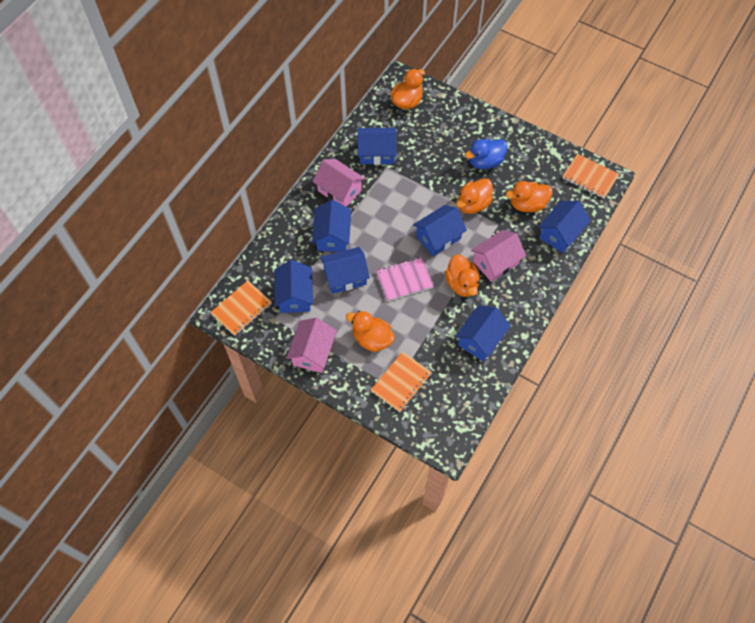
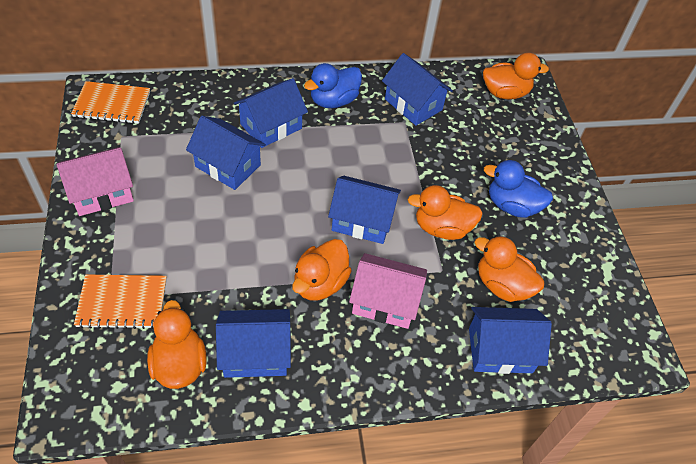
camera: 45 degrees right, 10 degrees down
(295, 296) = (165, 137): blue house -> none
(339, 190) = (333, 101): pink house -> blue duck
(372, 339) = (163, 237): orange duck -> orange duck (179, 364)
(404, 280) = (272, 222): pink notebook -> none
(590, 177) = (619, 332): orange notebook -> none

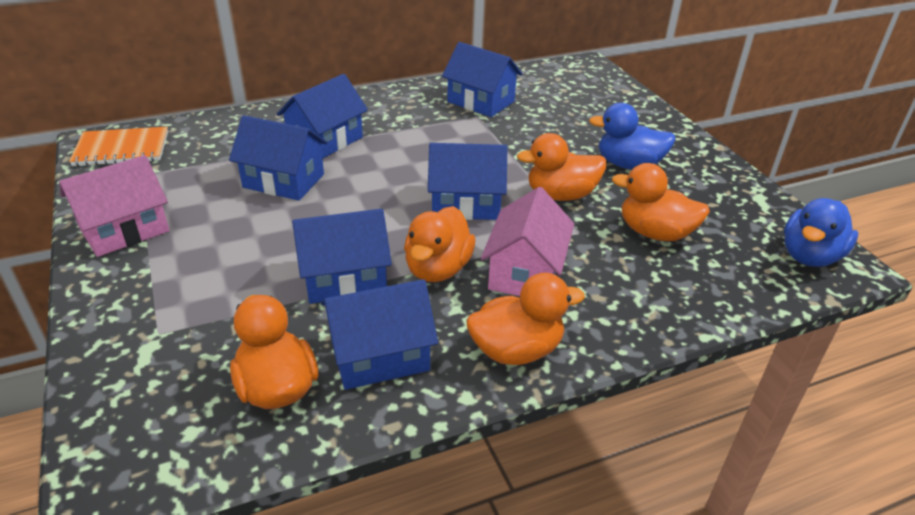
camera: 10 degrees left, 15 degrees down
(122, 303) = (177, 335): orange notebook -> none
(333, 101) = (391, 110): blue duck -> blue duck (809, 256)
(385, 302) = (525, 272): pink house -> pink house turned 75 degrees counterclockwise
(500, 350) = (685, 293): blue house -> blue house (344, 278)
(505, 93) = (574, 80): orange duck -> orange duck (516, 350)

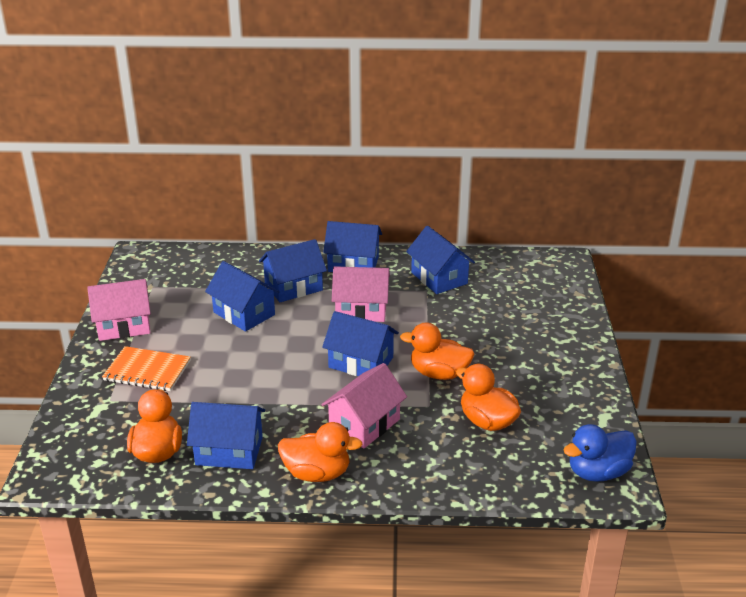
camera: 25 degrees right, 5 degrees down
(122, 149) = (151, 263): orange notebook -> orange notebook (147, 371)
(344, 278) = (240, 395): blue house -> blue house (353, 264)
(422, 148) = (361, 310): none -> pink house
(438, 269) = (305, 405): orange duck -> none
(628, 165) = (517, 362): blue duck -> none

